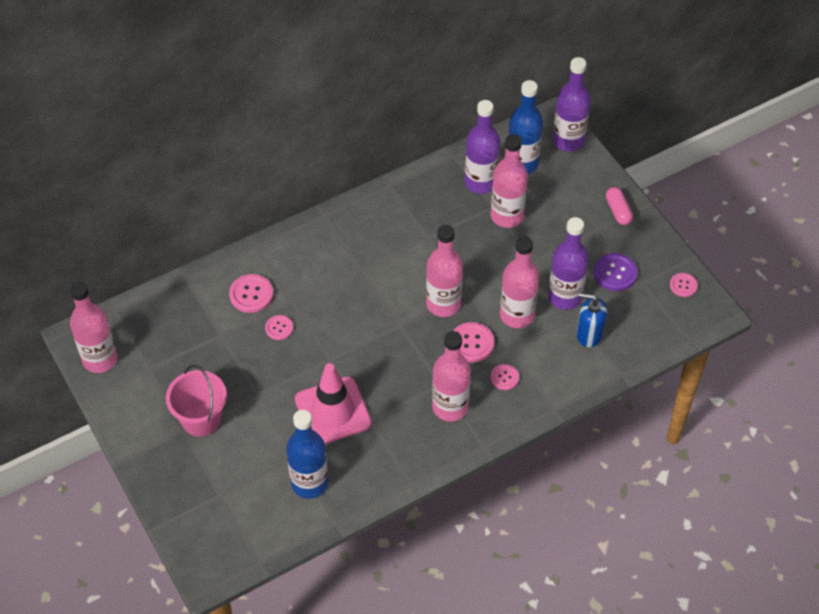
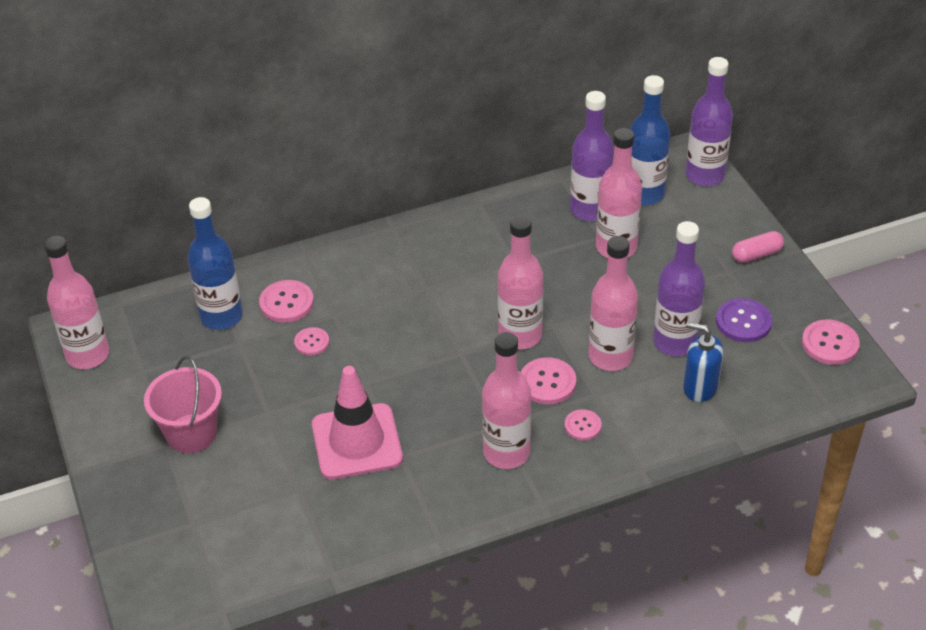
camera: 10 degrees right, 10 degrees down
(309, 483) = (308, 522): blue bottle -> blue bottle (221, 316)
(618, 211) = (756, 254): pink capsule -> pink capsule turned 75 degrees clockwise
(683, 285) = (830, 344): pink button -> pink button, size x1.58

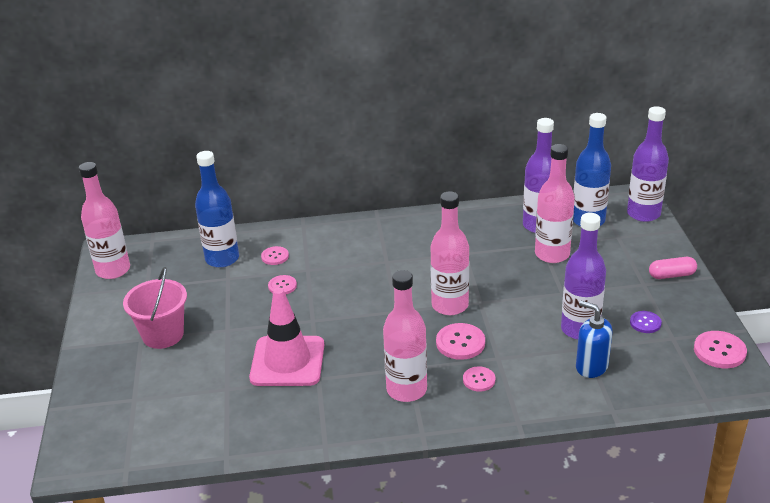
camera: 15 degrees right, 10 degrees down
(286, 303) = (275, 256): pink button -> pink button, size x0.63
(610, 357) = (520, 332): pink bottle -> none
(743, 322) = (645, 323): purple button -> purple button, size x0.63

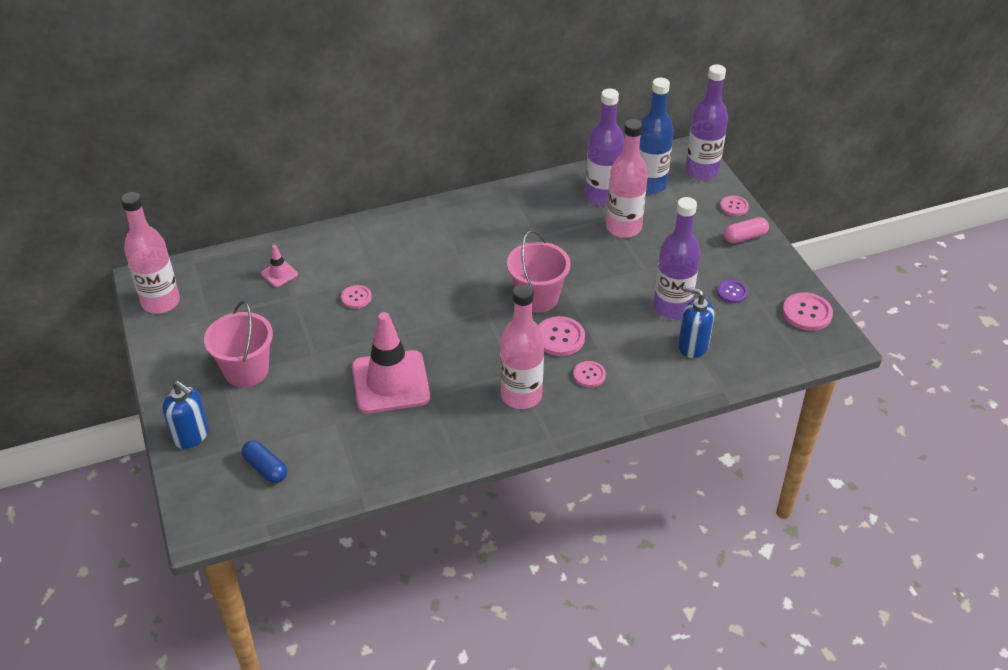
camera: 15 degrees left, 10 degrees up
(94, 383) = (191, 435): none -> blue soap dispenser
(147, 420) = (265, 468): none -> blue capsule
(222, 259) = (279, 274): blue bottle -> pink traffic cone
(275, 256) = (336, 264): pink button -> pink button (734, 207)
(450, 305) = (537, 298): pink bottle -> pink bucket

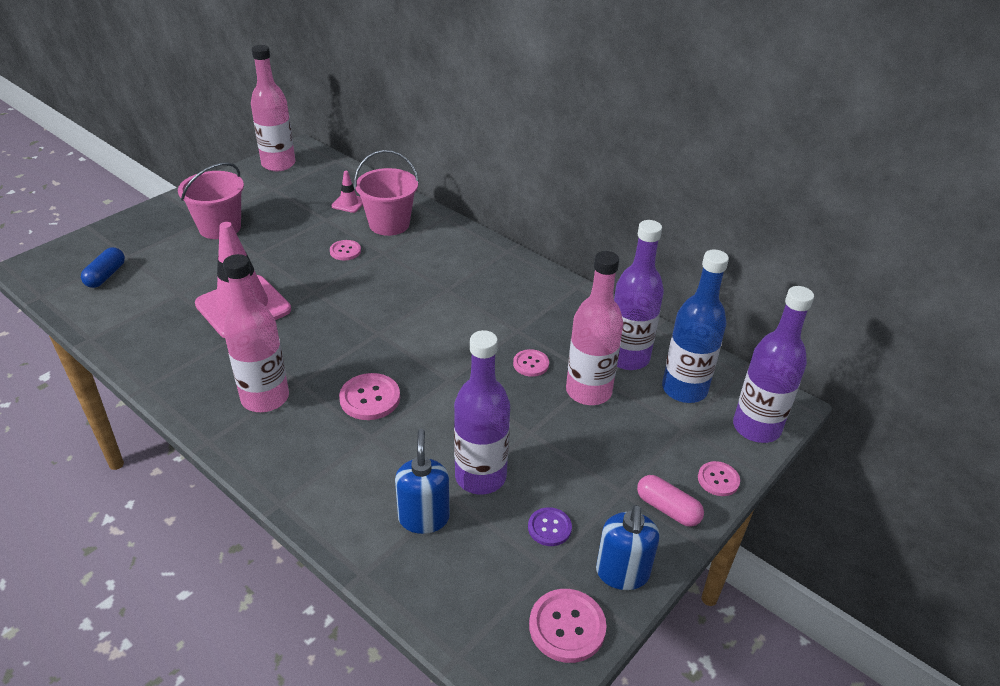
camera: 60 degrees right, 5 degrees down
(191, 435) = (132, 228): blue soap dispenser -> blue soap dispenser (622, 573)
(537, 298) = (422, 362): pink bucket -> pink bucket (389, 224)
(589, 375) = (323, 440): pink button -> pink button (531, 364)

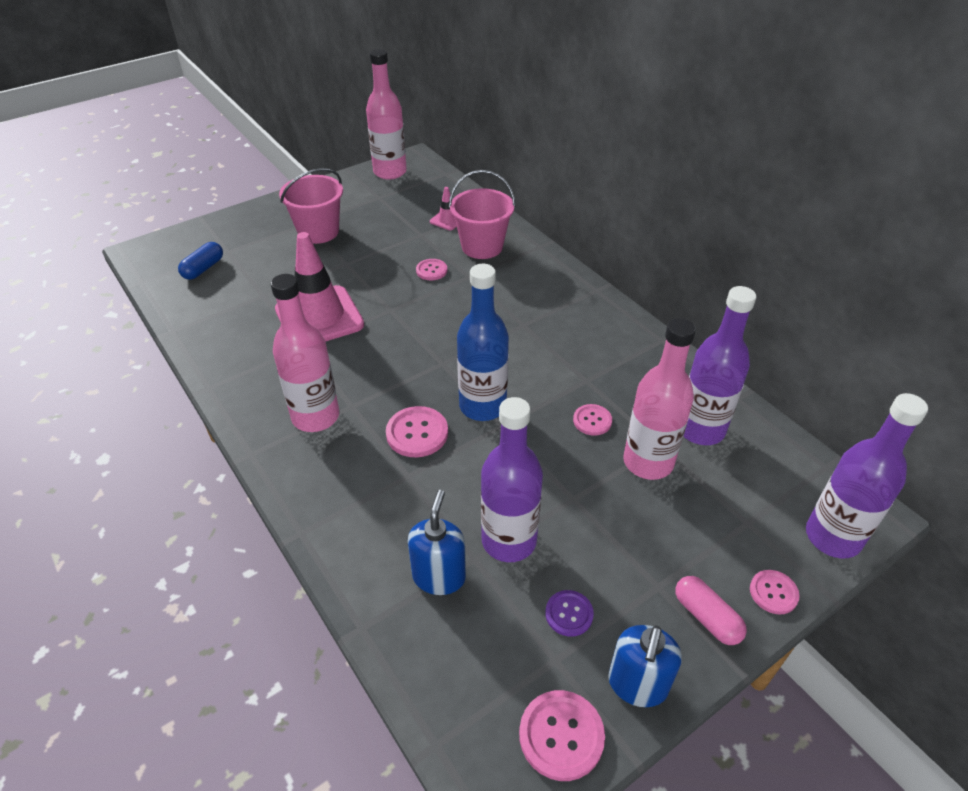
camera: 15 degrees right, 5 degrees up
(684, 389) = (757, 476): blue bottle -> blue bottle (482, 406)

